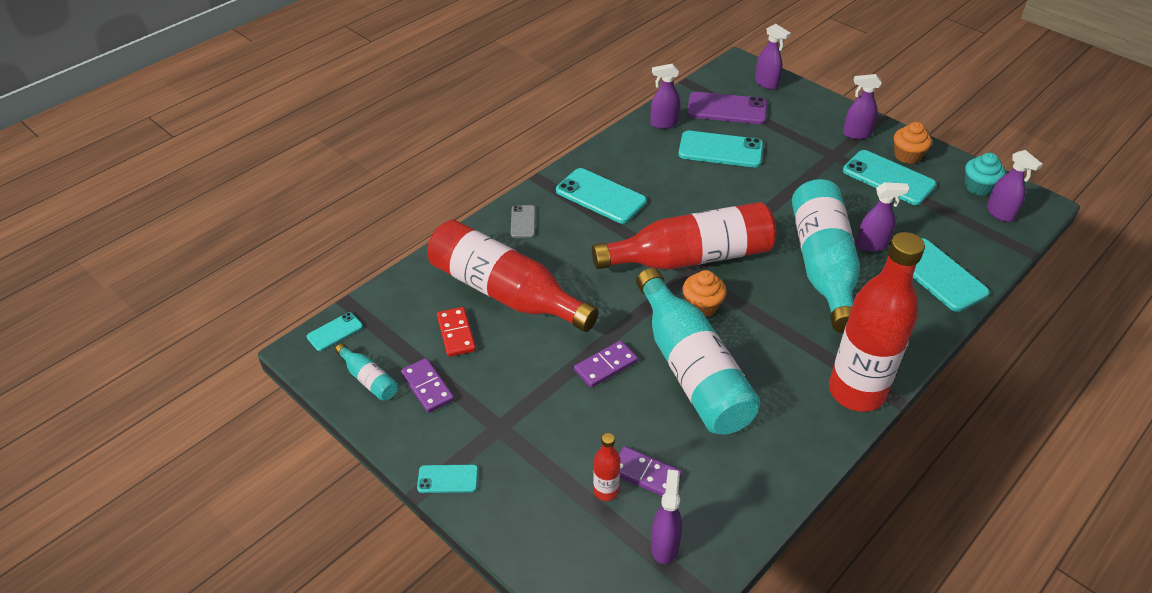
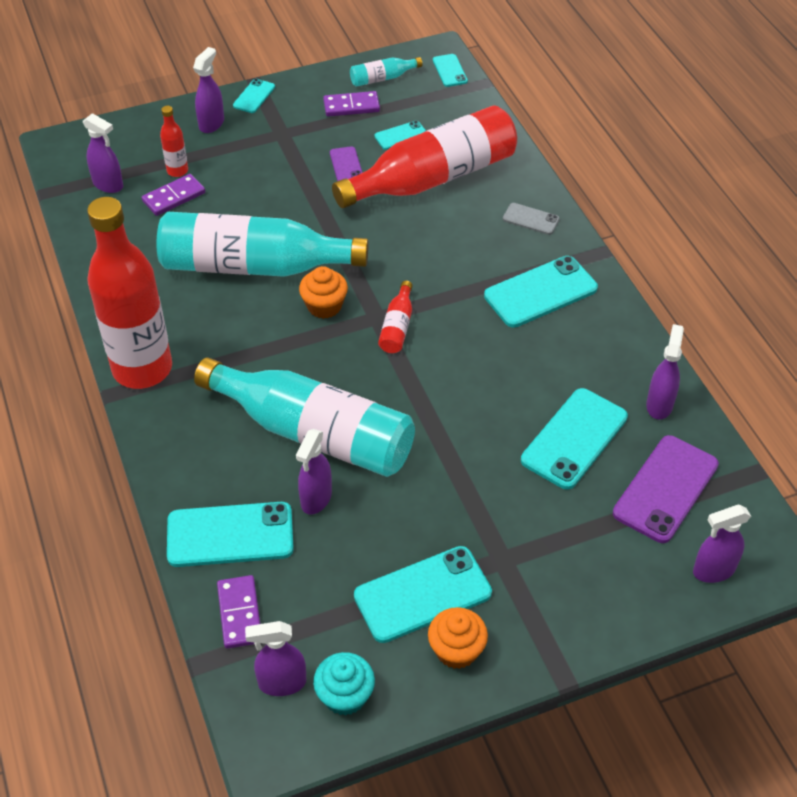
camera: 115 degrees right, 5 degrees up
(456, 333) = (401, 136): red domino -> turquoise phone
(521, 357) = (346, 165): none -> purple phone
(606, 366) = (298, 213): purple domino -> purple domino (239, 613)
(690, 258) = (397, 326): red bottle -> red bottle, size x0.41
(856, 134) = (536, 615): purple spray bottle -> purple spray bottle (212, 123)

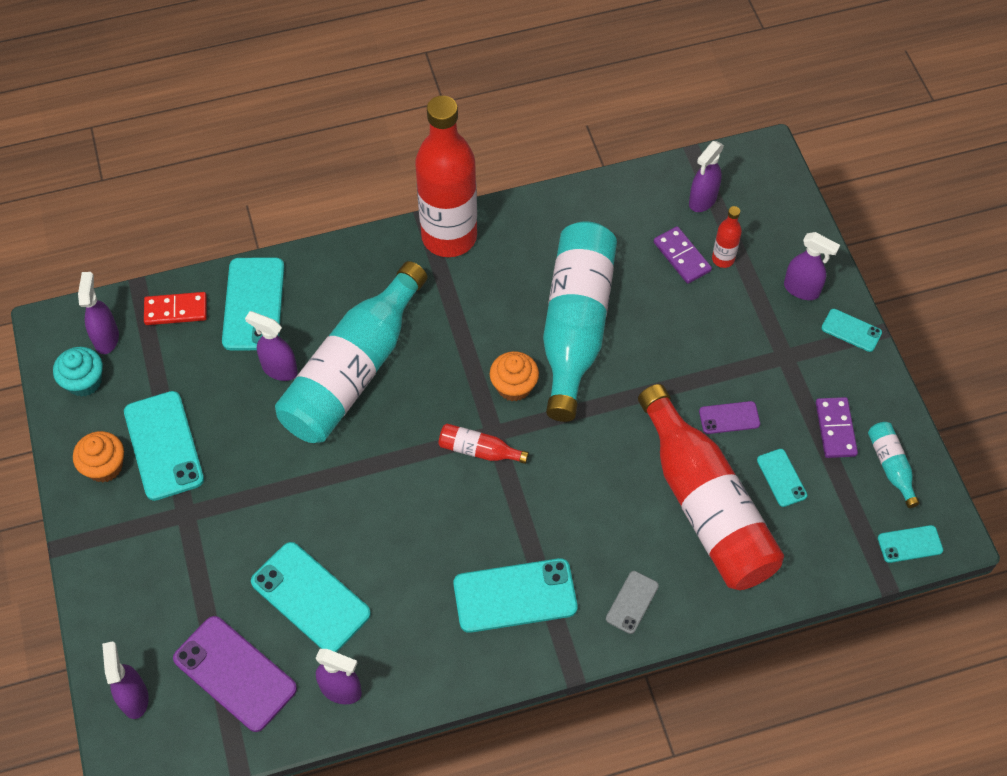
camera: 95 degrees right, 10 degrees up
(239, 613) = (176, 310): purple domino -> red domino
(540, 292) = (515, 595): turquoise phone -> turquoise phone turned 75 degrees counterclockwise

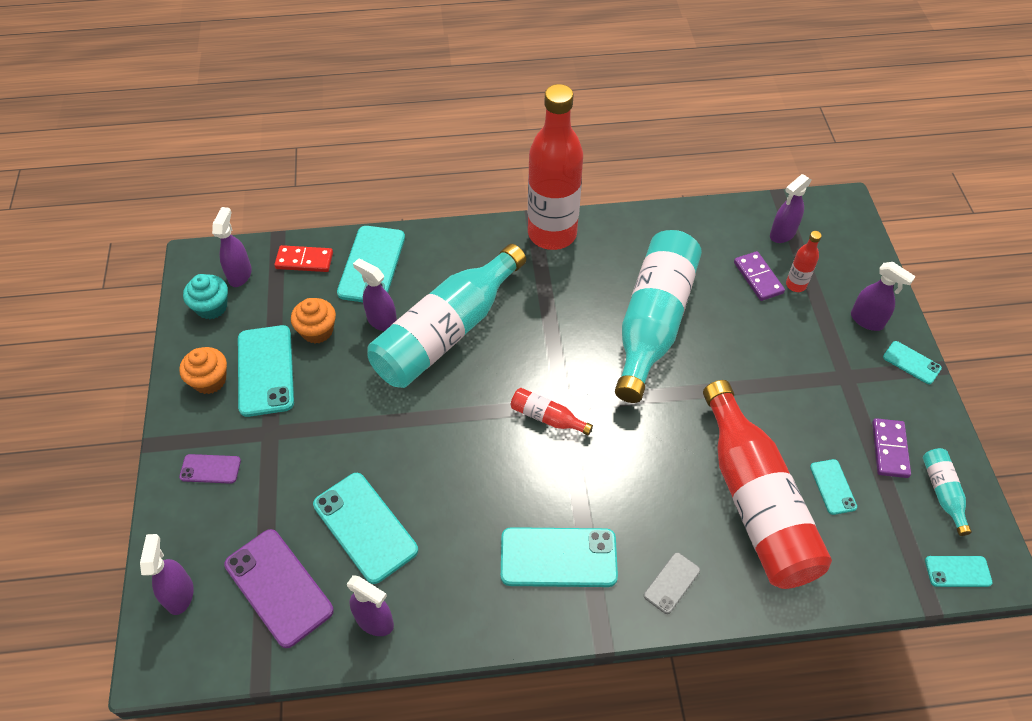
camera: 10 degrees right, 5 degrees down
(514, 386) = (588, 366): orange cupcake -> orange cupcake (317, 331)
(729, 418) = (787, 424): purple phone -> purple phone (210, 469)

